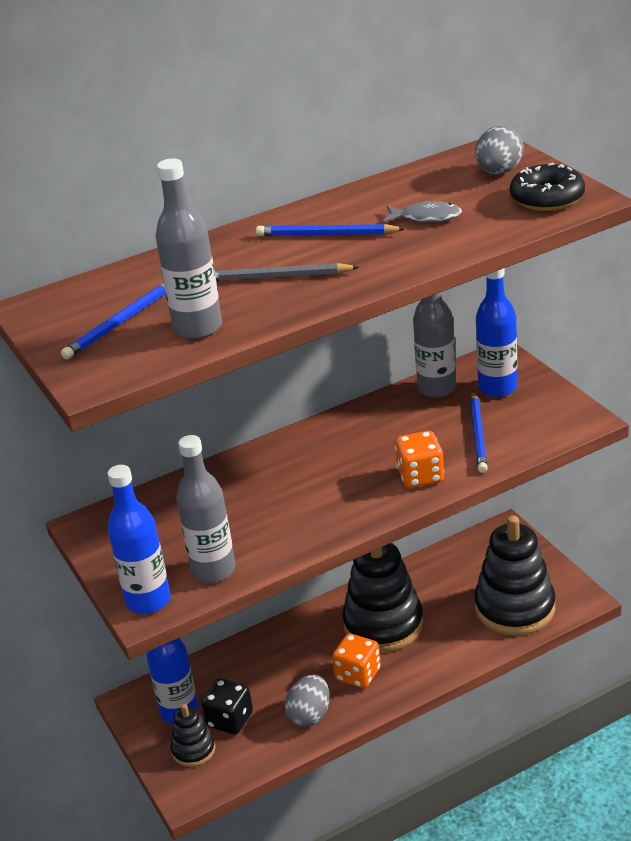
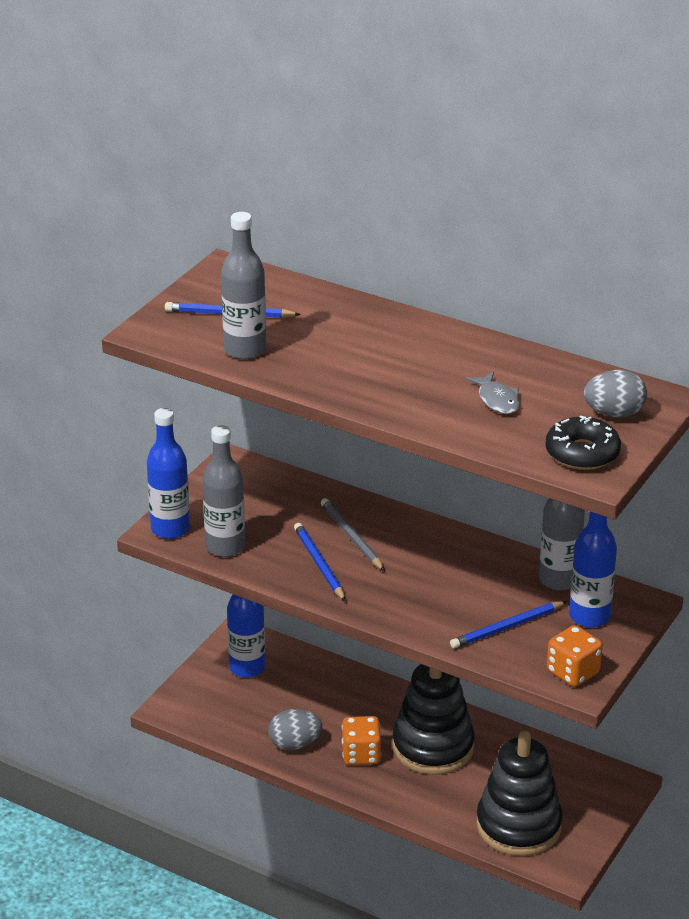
camera: 55 degrees right, 0 degrees up
(193, 750) = (213, 693): black stacking toy -> none
(230, 720) = (258, 699): black dice -> none
(277, 277) = (344, 359): grey pencil -> grey pencil (351, 537)
(327, 235) = (430, 360): blue pencil -> blue pencil (319, 564)
(420, 476) = (421, 613): orange dice -> orange dice (573, 672)

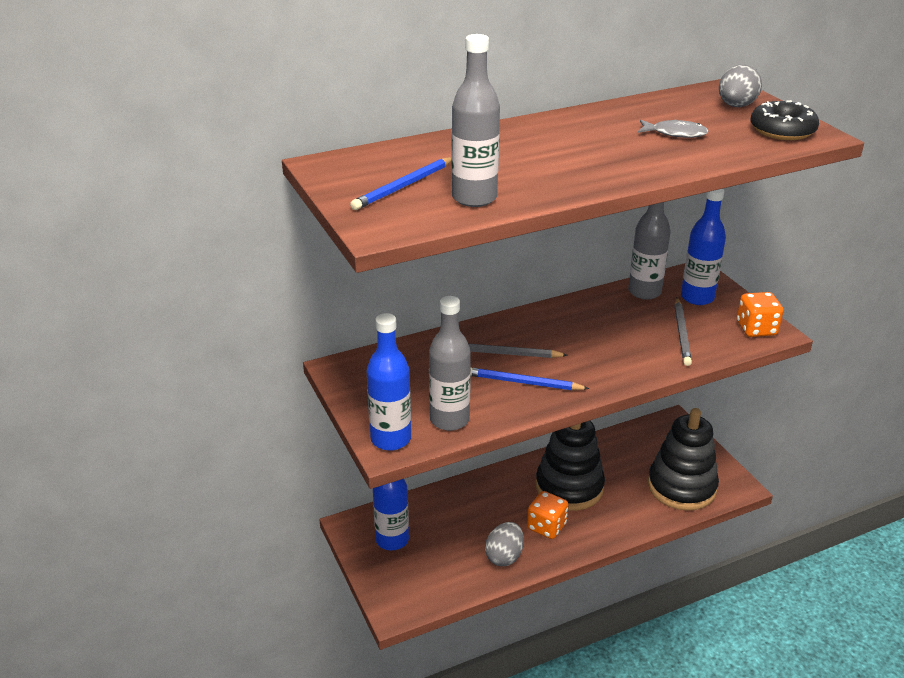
camera: 55 degrees left, 0 degrees up
(507, 627) = (682, 333): blue pencil -> grey pencil

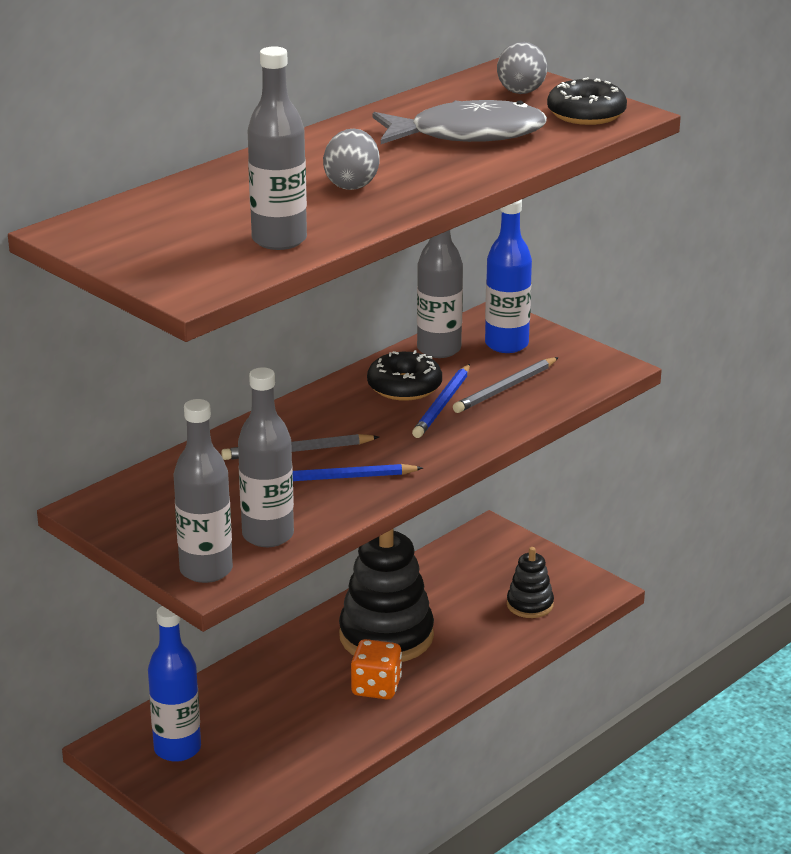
camera: 20 degrees left, 5 degrees down
(391, 439) = (206, 570): blue bottle -> grey bottle
(404, 186) = (186, 240): blue pencil -> blue pencil (443, 404)
(504, 556) = (336, 733): grey egg -> grey egg (352, 184)
(606, 317) = (404, 387): none -> black donut
(675, 133) = (467, 134): grey fish -> grey fish, size x2.04
(681, 487) = (530, 605): black stacking toy -> black stacking toy, size x0.51
(682, 333) = (506, 388): grey pencil -> grey pencil turned 60 degrees clockwise
(756, 329) = (591, 367): orange dice -> none

